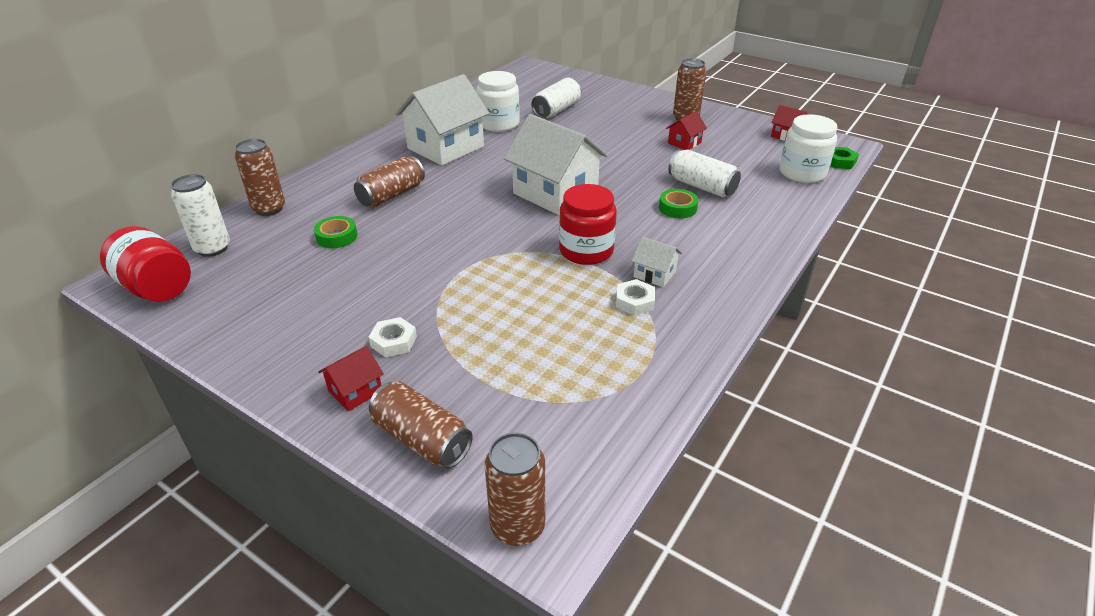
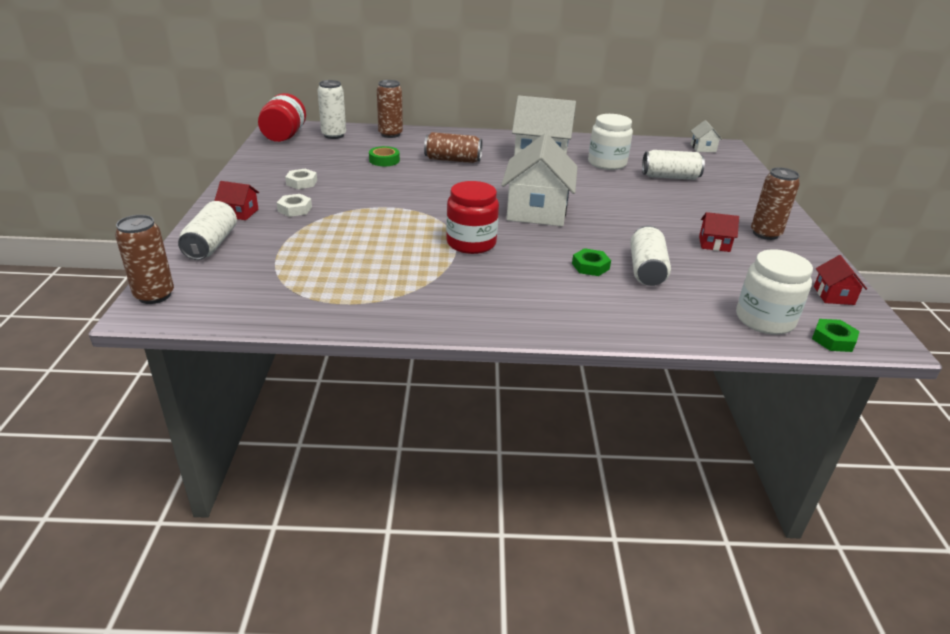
camera: 55 degrees right, 5 degrees down
(422, 439) = (211, 244): brown can -> white can
(634, 301) = (425, 279): white nut -> white nut (302, 182)
(654, 274) = (473, 279): white house -> white house (703, 148)
(677, 208) = (590, 266): green tape -> green nut

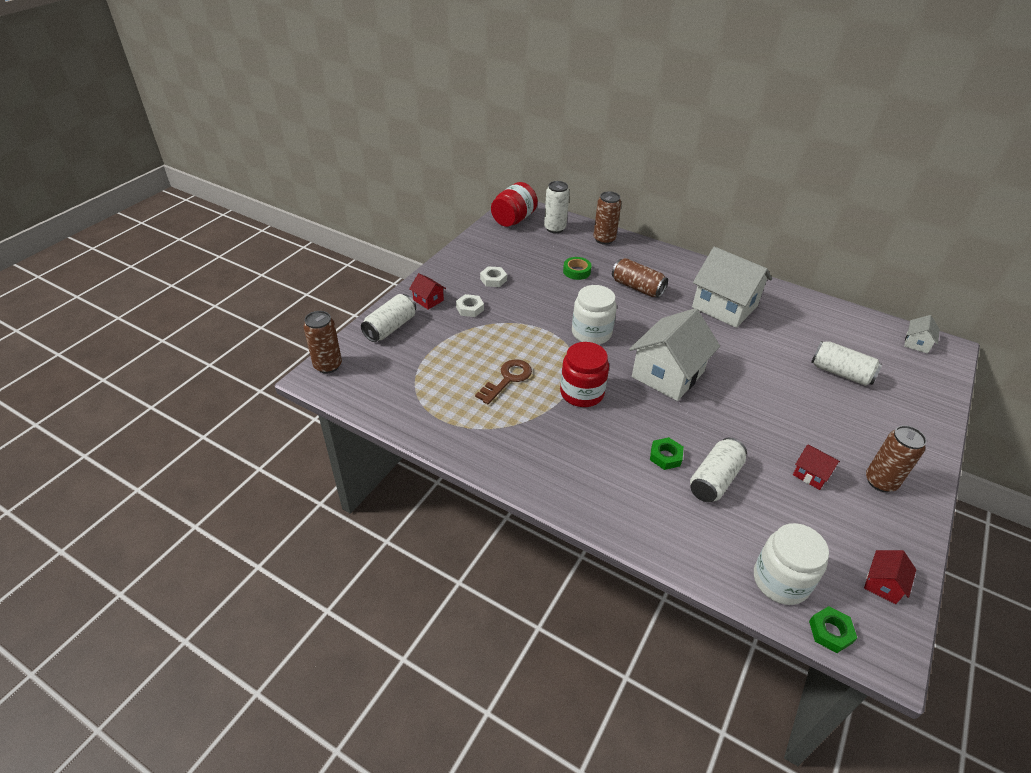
camera: 30 degrees right, 10 degrees up
(386, 252) = (507, 379): none -> brown key
(607, 163) = (786, 334): white jar -> white jar (591, 333)

